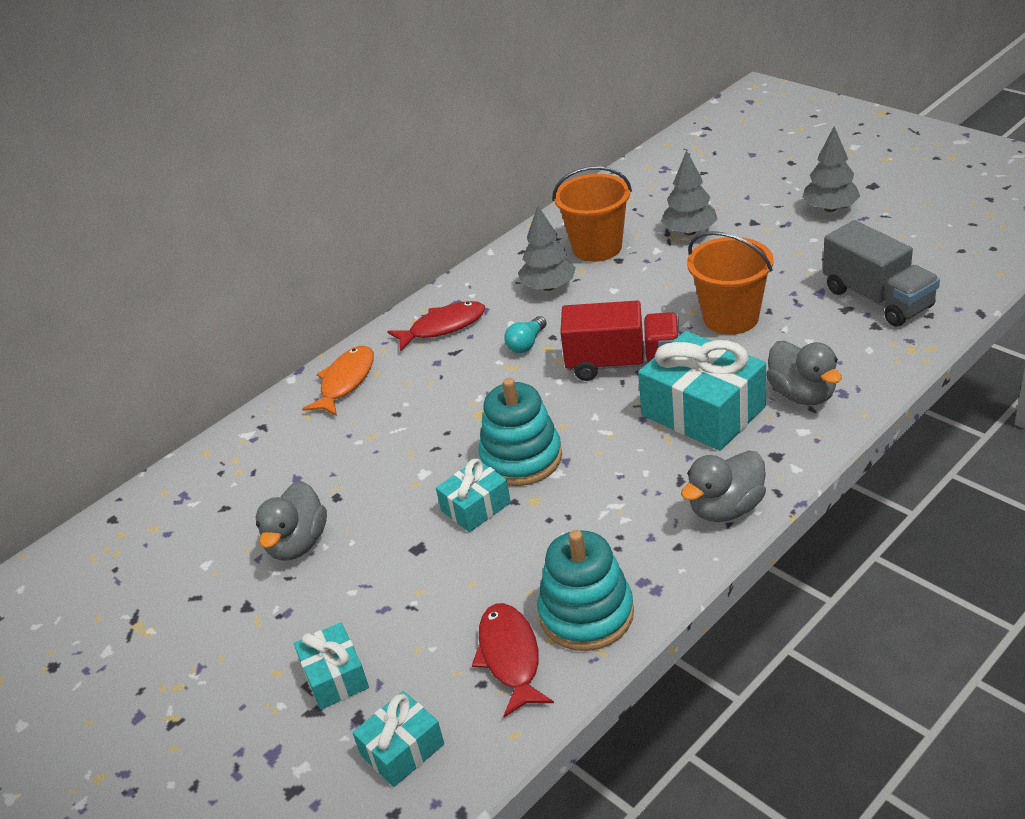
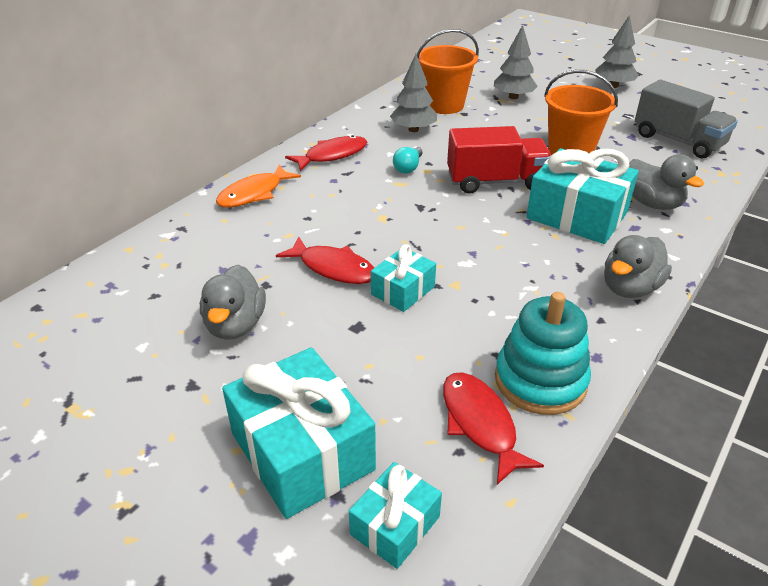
camera: 15 degrees left, 0 degrees up
(335, 677) = (302, 451): turquoise gift -> turquoise gift, size x1.84
(345, 382) = (254, 194): orange fish -> orange fish turned 150 degrees counterclockwise
(410, 478) = (333, 268): none -> red fish
(521, 458) = (432, 251): turquoise stacking toy -> none

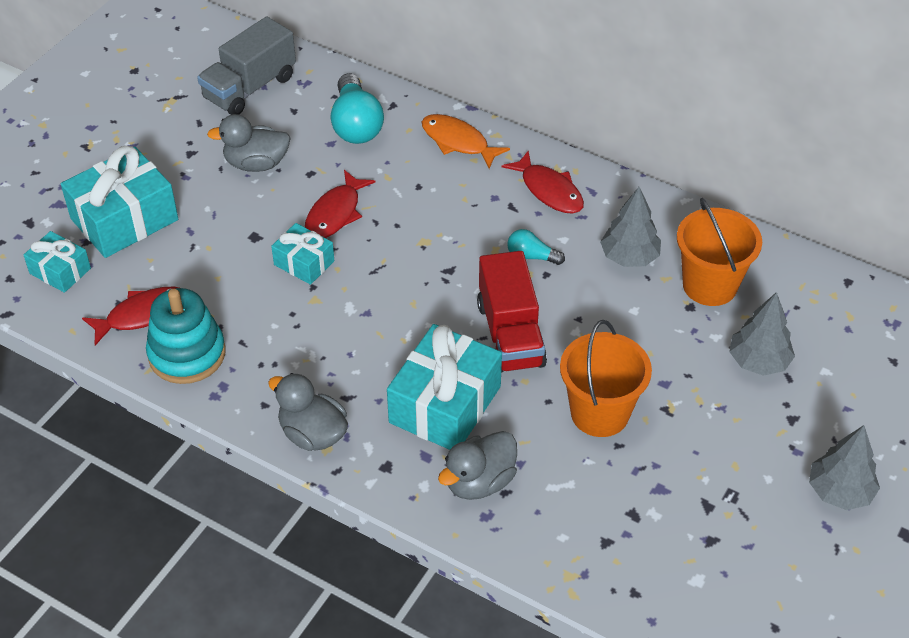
camera: 85 degrees right, 10 degrees up
(201, 251) = (356, 125): none -> turquoise light bulb
(678, 141) = (657, 543): grey truck -> grey truck (250, 88)

